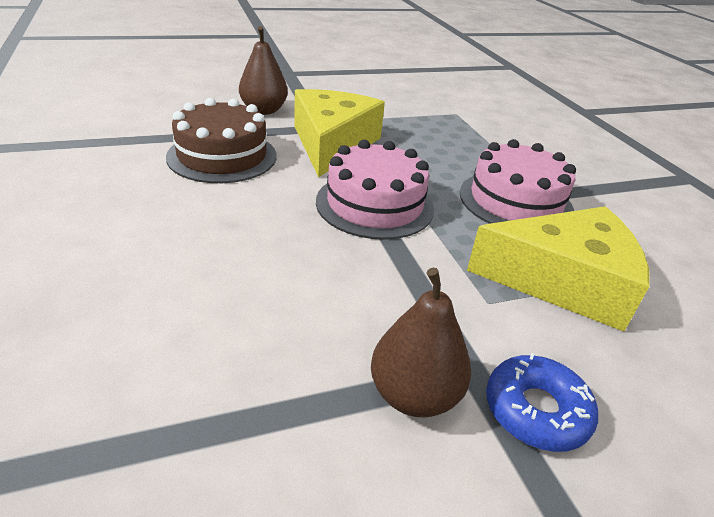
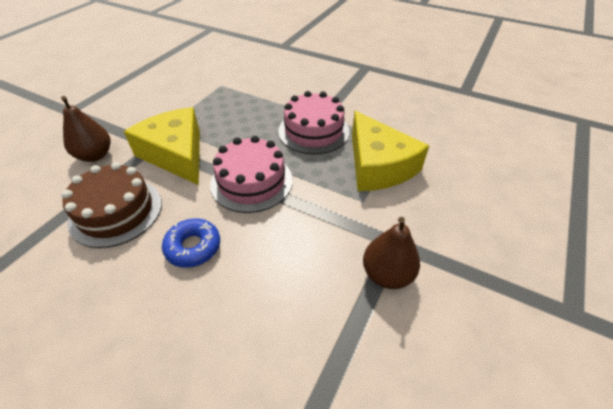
camera: 40 degrees left, 10 degrees up
(536, 410) = (431, 240): blue donut -> blue donut (193, 247)
(563, 281) = (378, 166): yellow cheese -> yellow cheese turned 105 degrees clockwise

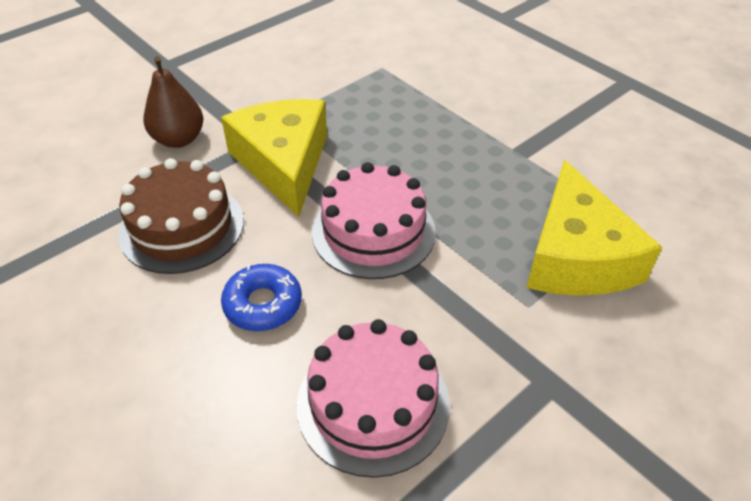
camera: 20 degrees right, 0 degrees up
(313, 131) = (496, 174): pink cake -> pink cake (373, 404)
(387, 274) = (518, 426): brown pear -> none

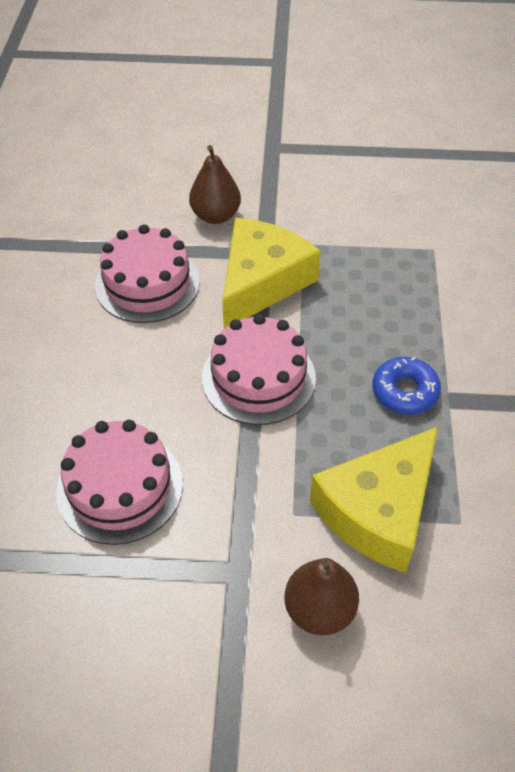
camera: 45 degrees right, 5 degrees up
(182, 227) = (147, 284): brown cake -> pink cake
(263, 304) = (133, 373): blue donut -> blue donut (404, 391)
(634, 356) = (319, 610): none -> brown pear

